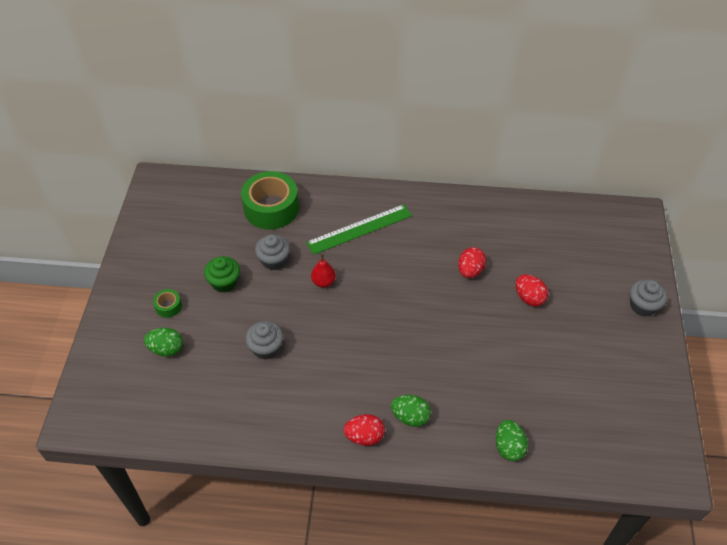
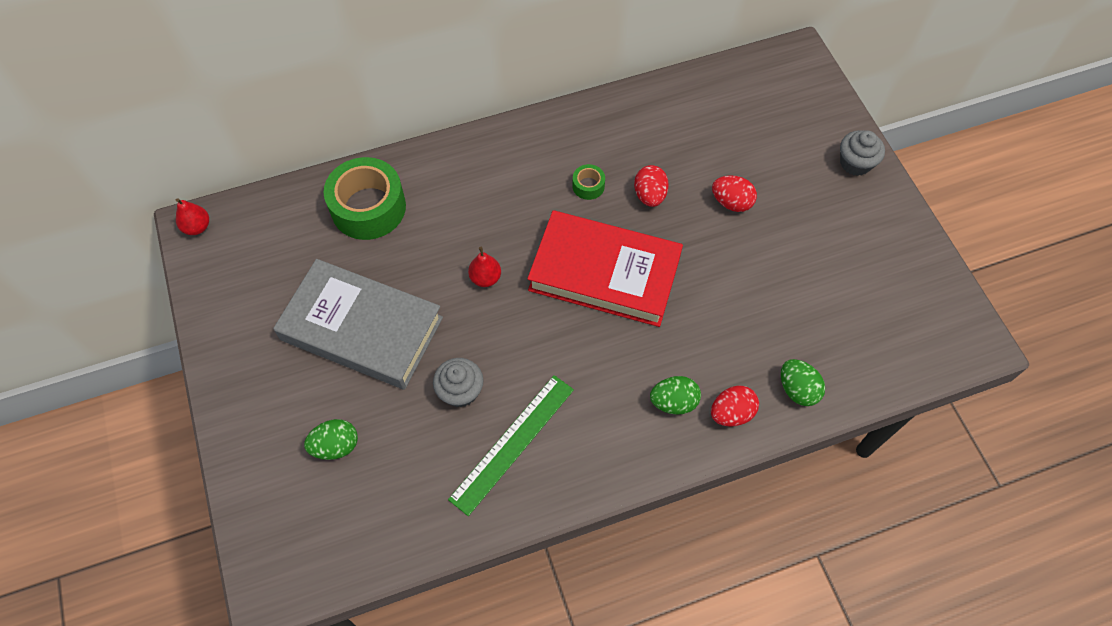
camera: 25 degrees left, 10 degrees up
(158, 181) = (197, 227): none -> red pear
(168, 306) = (307, 390): green tape -> green tape (588, 186)
(224, 282) = (362, 328): green cupcake -> grey book
(274, 260) = (409, 275): grey cupcake -> none
(359, 229) = (493, 193): green ruler -> green ruler (512, 443)
(364, 436) = (634, 449): red egg -> red egg (731, 413)
(408, 310) = (604, 273): none -> red book

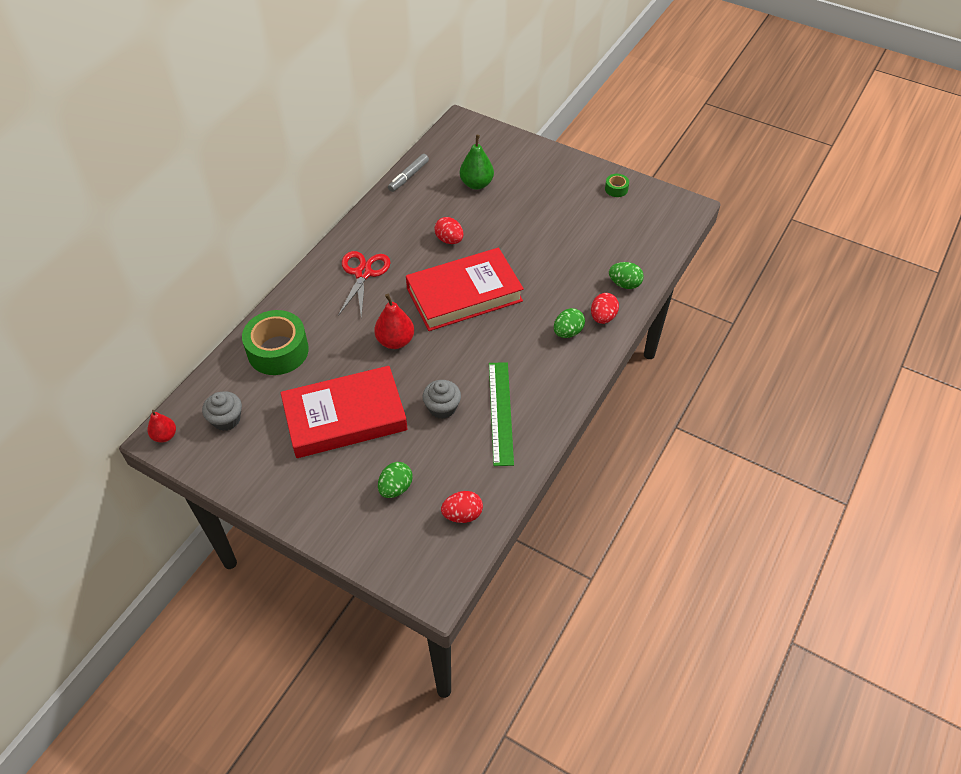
camera: 40 degrees left, 10 degrees down
(362, 328) = (345, 417): grey book -> red book
(485, 278) = (395, 341): red pear -> red pear, size x1.56
(525, 175) = (363, 273): none -> red scissors
(588, 186) = (408, 256): green tape -> green tape (616, 189)
(677, 88) = (408, 176): none -> grey marker
(731, 202) = (499, 216): red egg -> red egg (462, 515)
(743, 145) = (476, 184): none -> green pear
(855, 163) = (545, 159): grey cupcake -> grey cupcake (226, 419)

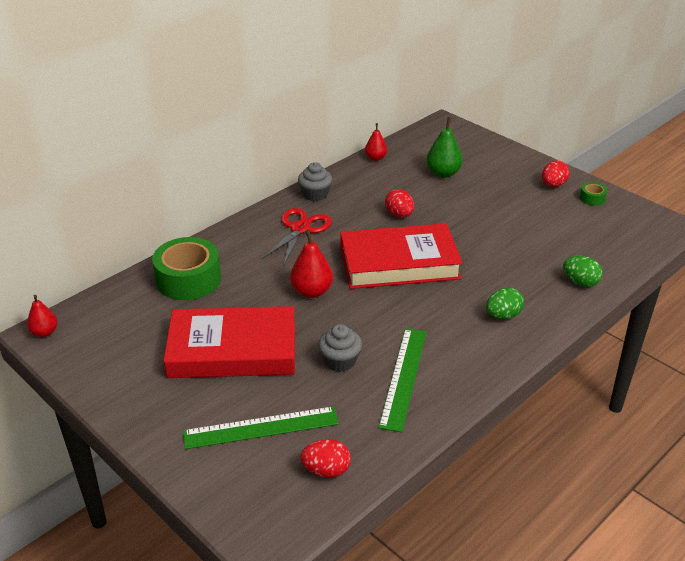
camera: 15 degrees right, 15 degrees down
(226, 419) = (111, 329): grey cupcake -> grey cupcake (315, 194)
(395, 488) = (261, 428): green egg -> green ruler
(408, 176) = (375, 158): grey marker -> red pear
(603, 317) = (547, 308): red egg -> red egg (553, 185)

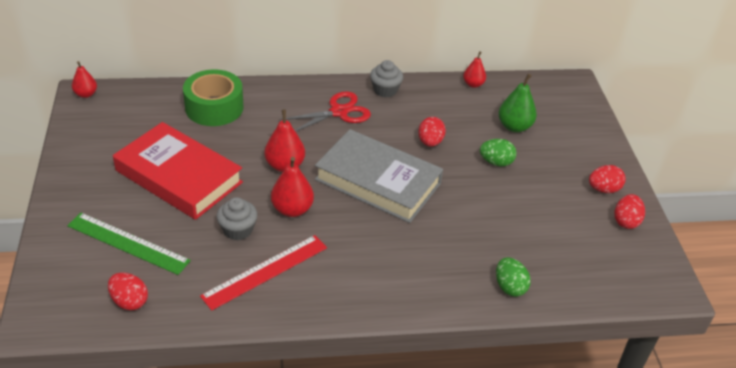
camera: 35 degrees right, 5 degrees up
(362, 320) = (292, 209): none -> red pear
(399, 263) = (378, 181): red book -> grey book
(403, 377) = (265, 271): green ruler -> red ruler
(503, 316) = (404, 273): green egg -> green egg (496, 162)
(592, 198) = (626, 221): green tape -> red egg

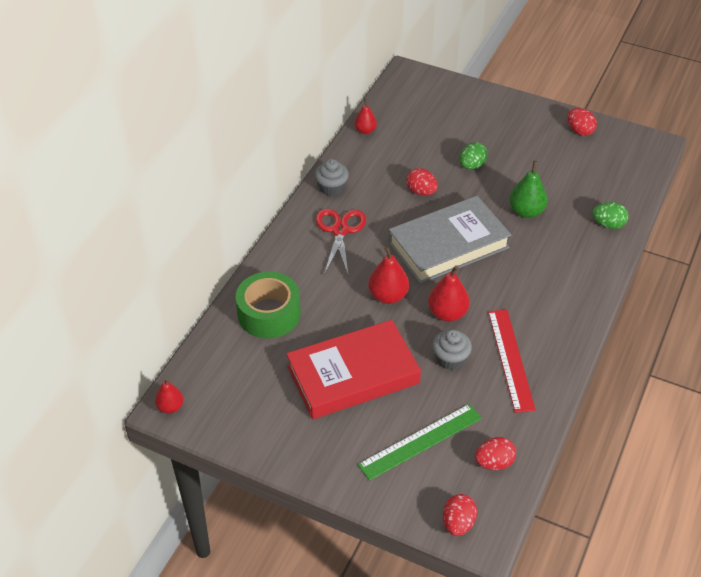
camera: 55 degrees left, 5 degrees up
(514, 126) = (437, 134): green pear -> green pear (526, 211)
(603, 189) = (540, 124): red egg -> red egg (458, 523)

